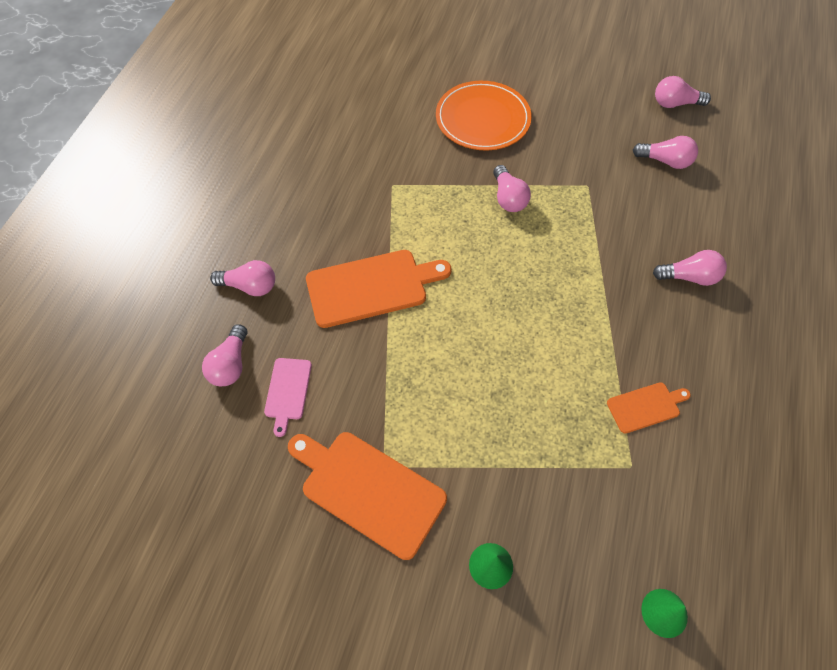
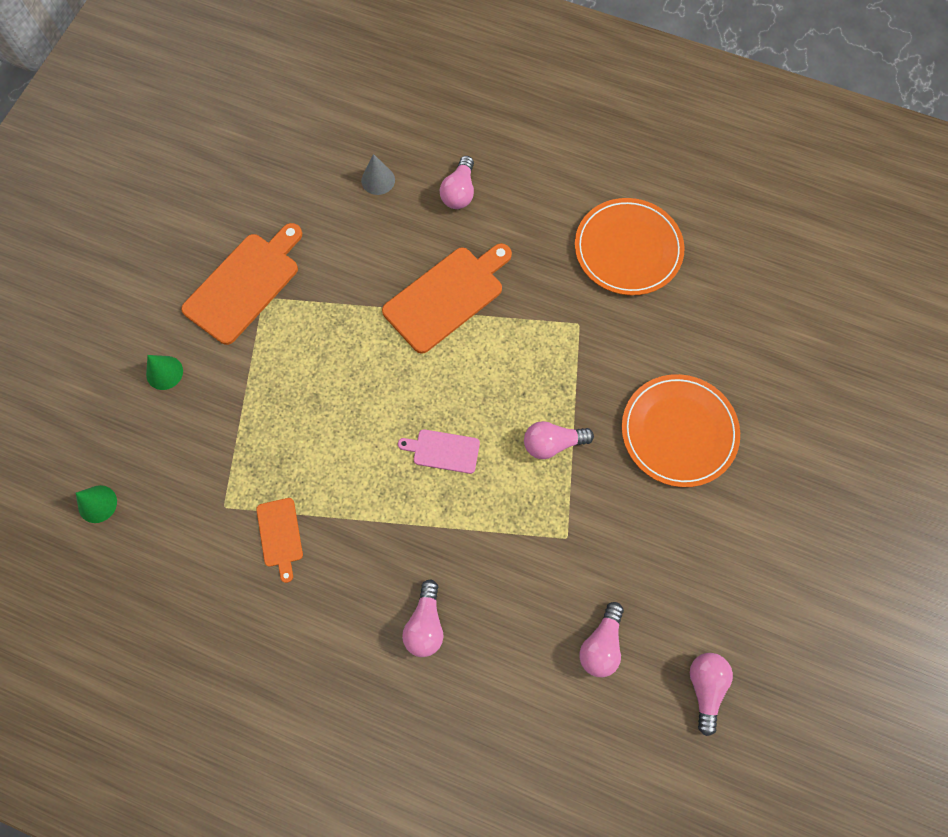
camera: 95 degrees right, 10 degrees up
(231, 364) = (378, 180): pink light bulb -> grey cone
(288, 391) = (345, 224): pink cutting board -> pink cutting board (443, 451)
(315, 153) = (628, 249): none -> orange plate
(371, 287) = (447, 296): orange cutting board -> orange cutting board turned 120 degrees counterclockwise

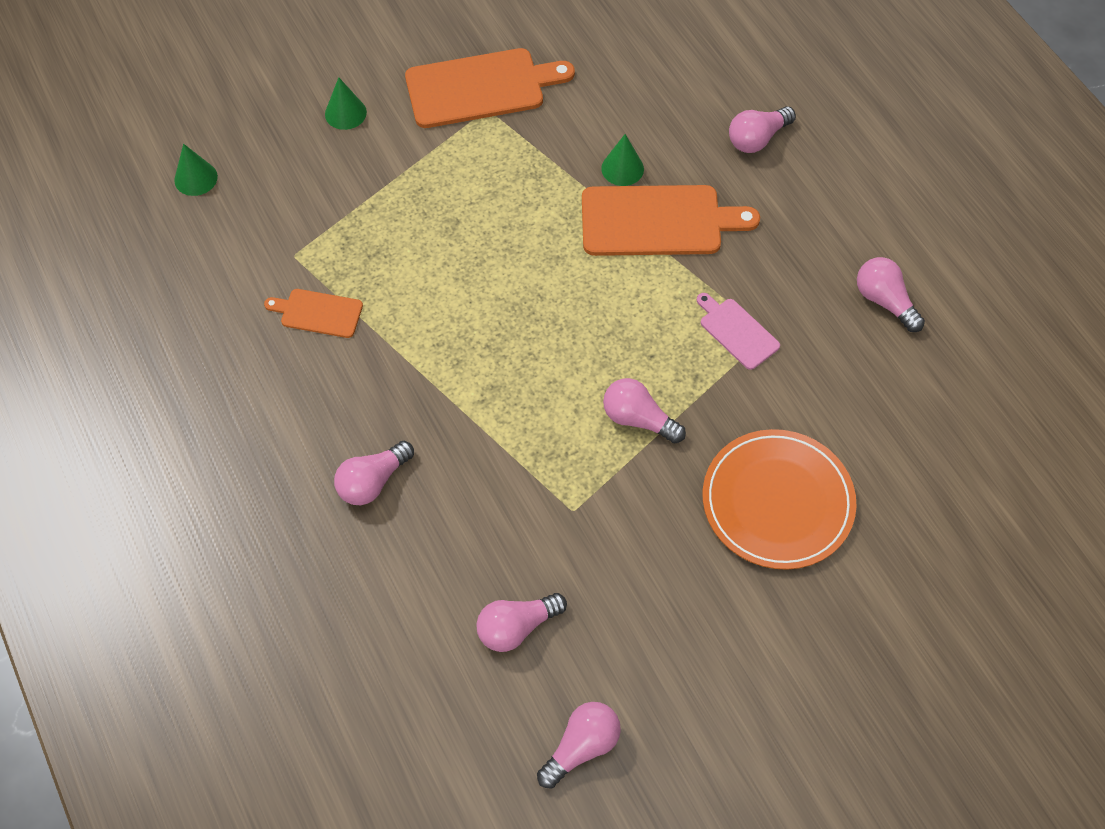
camera: 40 degrees right, 10 degrees down
(280, 535) = (318, 313): orange cutting board -> orange cutting board turned 75 degrees clockwise
(378, 180) = (687, 78): grey cone -> none
(392, 275) = (622, 168): none -> green cone
(443, 451) = (528, 350): pink cutting board -> pink cutting board (737, 331)
(628, 249) = (884, 301): orange plate -> pink light bulb

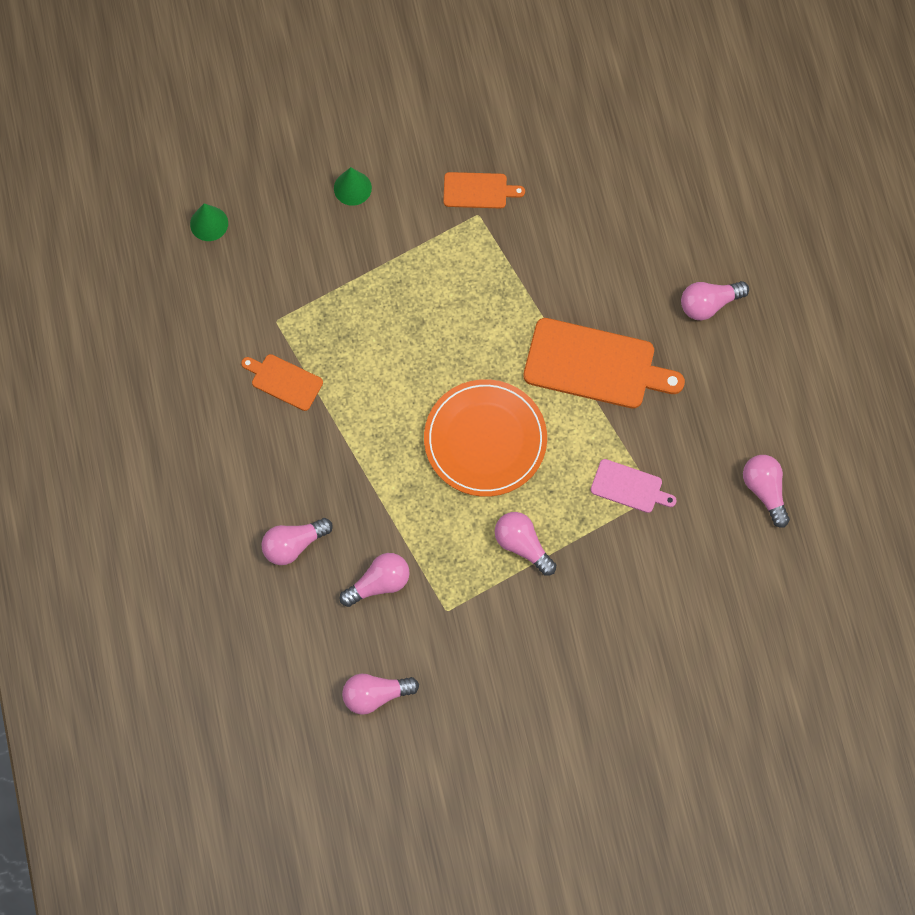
camera: 15 degrees right, 10 degrees up
(481, 88) = (478, 190): orange cutting board -> orange cutting board, size x0.53
(581, 747) = (399, 801): pink light bulb -> pink light bulb (379, 583)
(622, 168) = (580, 305): green cone -> none
(737, 331) = (629, 487): pink cutting board -> pink cutting board turned 135 degrees clockwise
(777, 502) = (613, 646): orange plate -> orange plate (485, 440)

